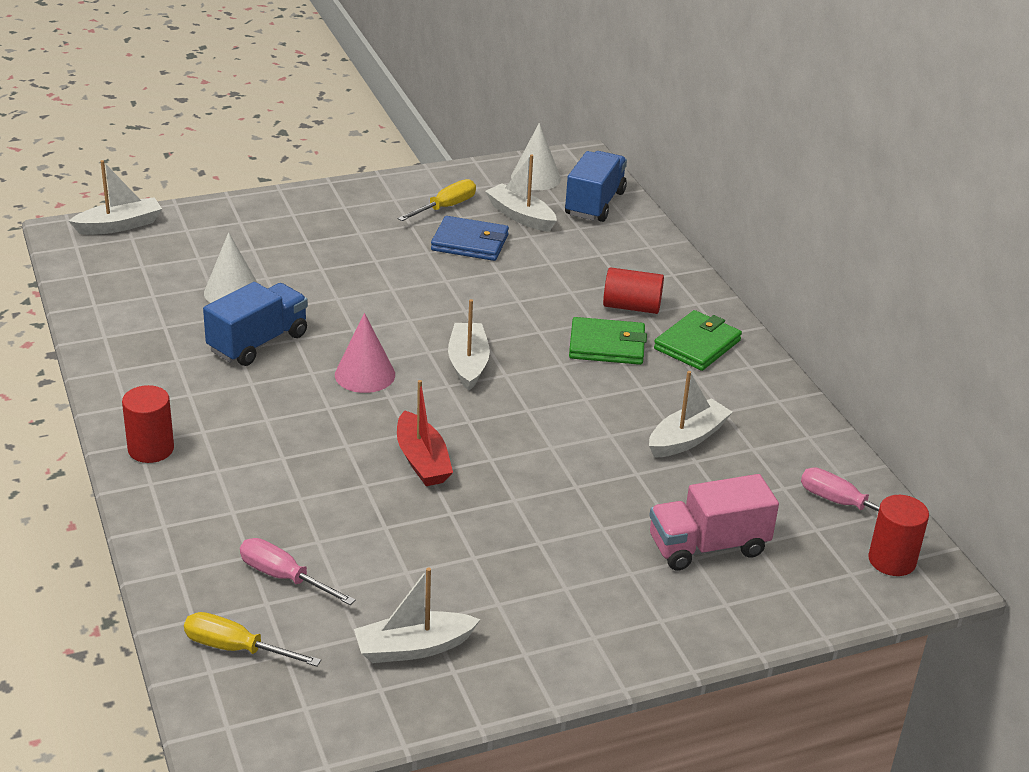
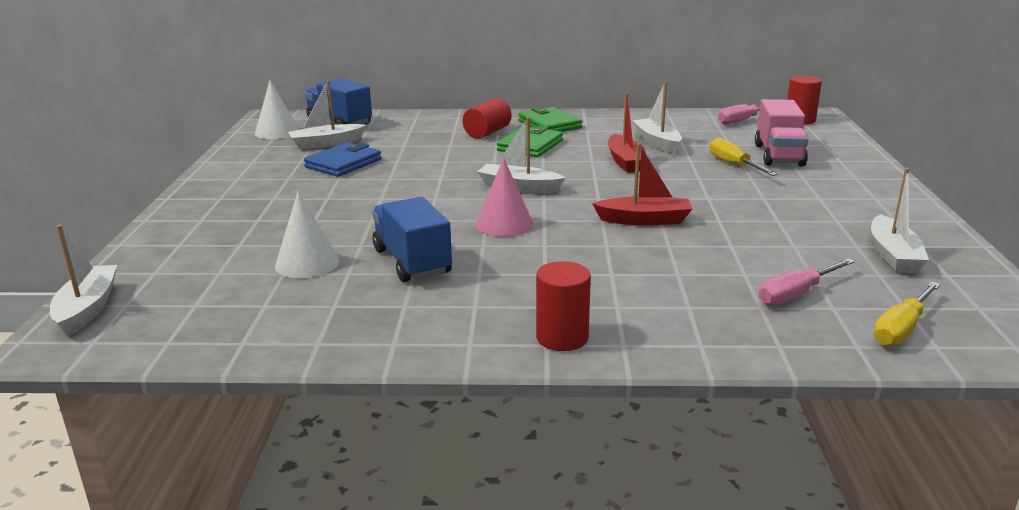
camera: 65 degrees left, 10 degrees down
(445, 207) = (278, 163): yellow screwdriver -> yellow screwdriver (733, 165)
(597, 423) = (625, 162): none -> red boat

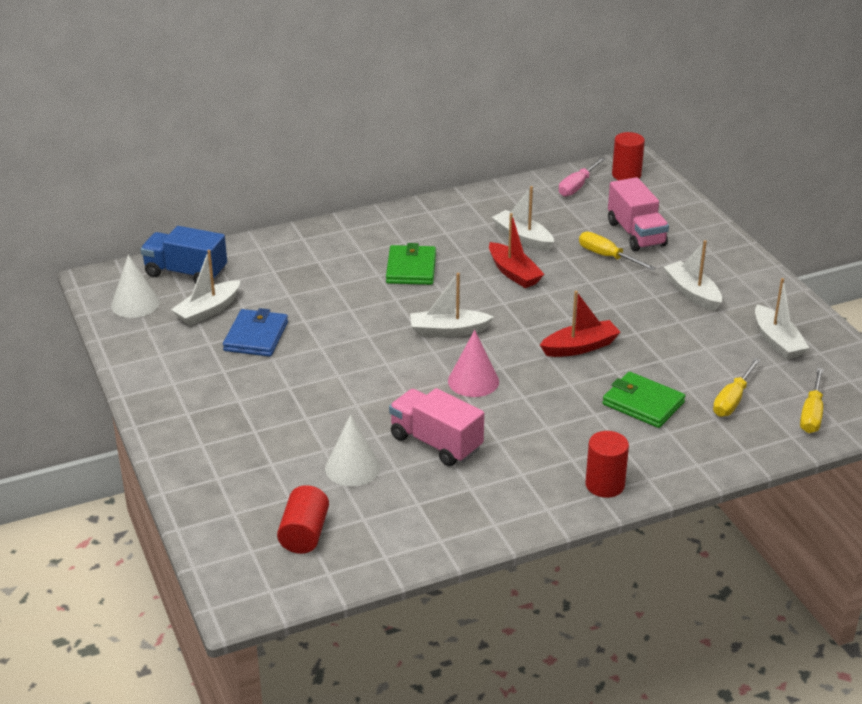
camera: 25 degrees left, 10 degrees up
(88, 309) = (225, 564): white boat -> white boat (692, 293)
(412, 262) = (436, 443): blue truck -> pink truck
(487, 133) = (354, 257): red cylinder -> red cylinder (304, 534)
(549, 124) = (403, 231): green wallet -> green wallet (643, 403)
(796, 295) = (732, 400): pink screwdriver -> yellow screwdriver

